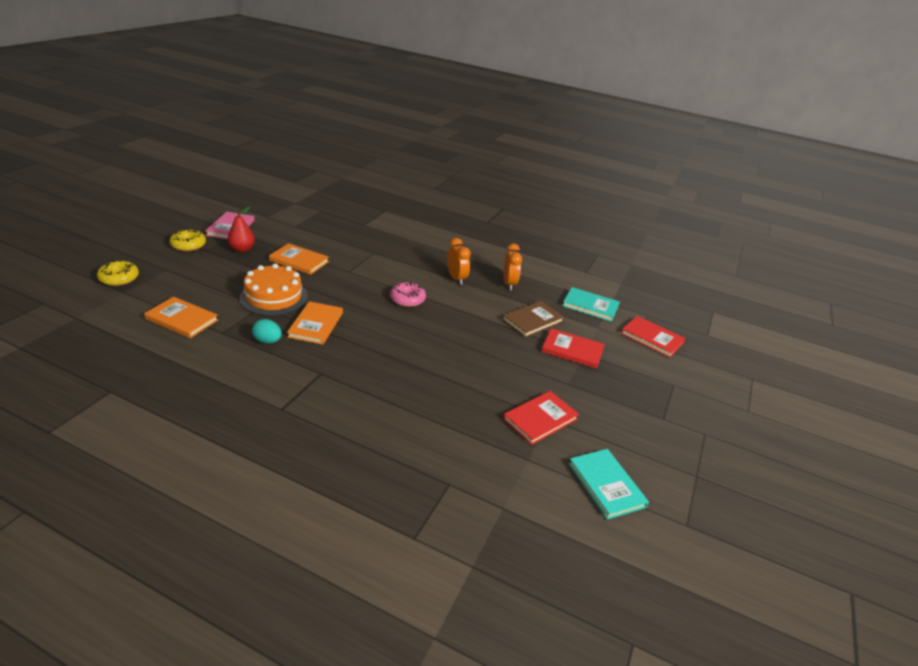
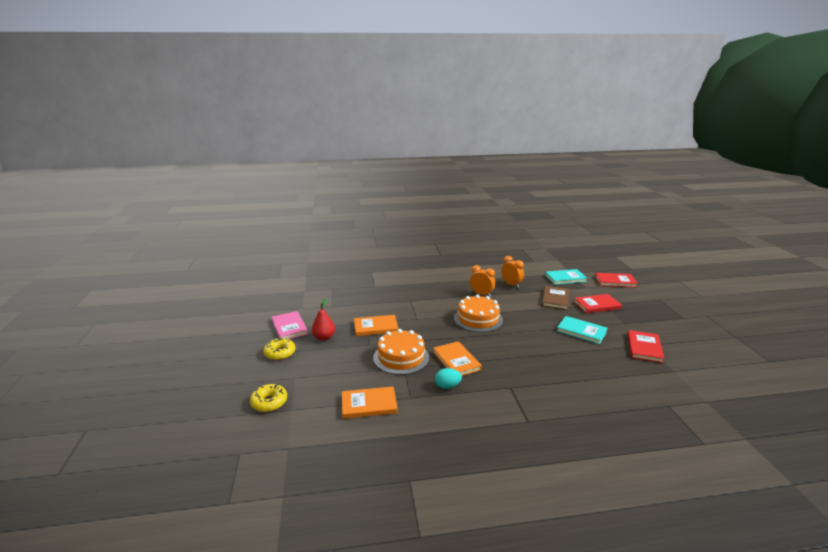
camera: 30 degrees left, 10 degrees down
(407, 299) = (478, 319): pink donut -> orange cake
(606, 485) = (718, 362): turquoise book -> turquoise book (581, 331)

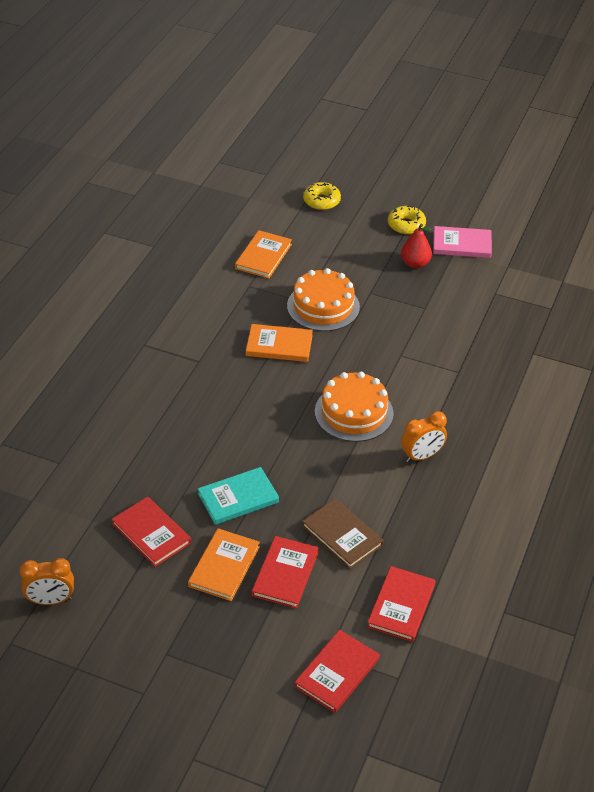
camera: 120 degrees right, 20 degrees up
(376, 327) = (407, 311): orange book -> orange book (224, 566)
(447, 386) = (242, 317): turquoise egg -> none
(511, 285) = (429, 512): orange clock -> orange clock (51, 600)
(565, 278) = (401, 606): turquoise book -> red book

